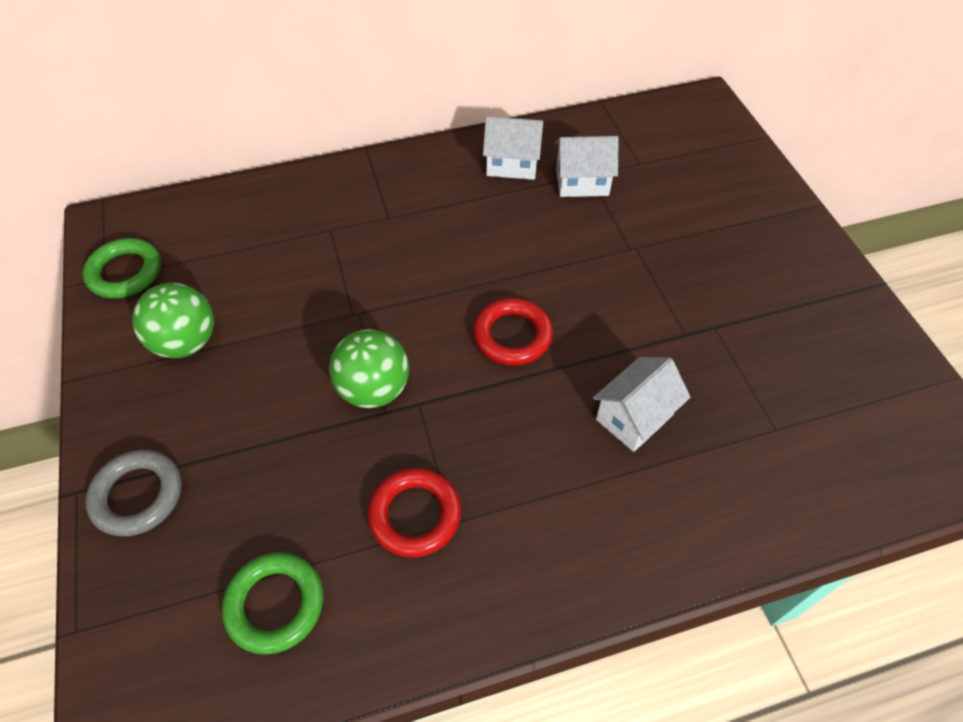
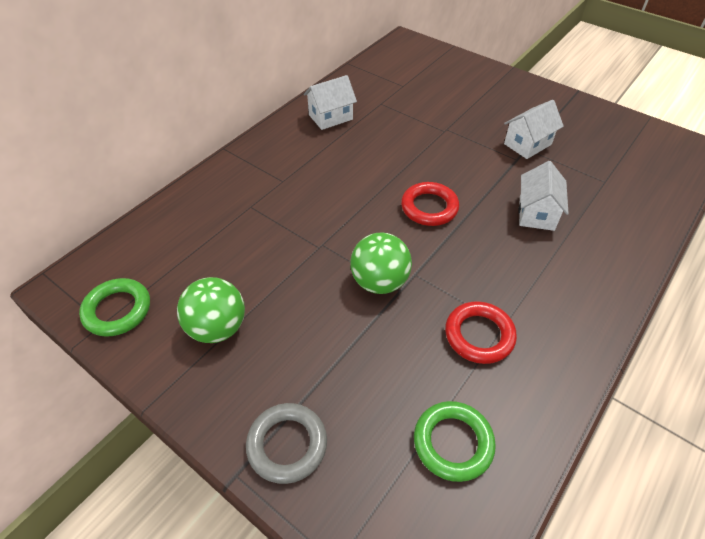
camera: 35 degrees left, 5 degrees down
(582, 182) = (382, 109): white house -> white house (527, 144)

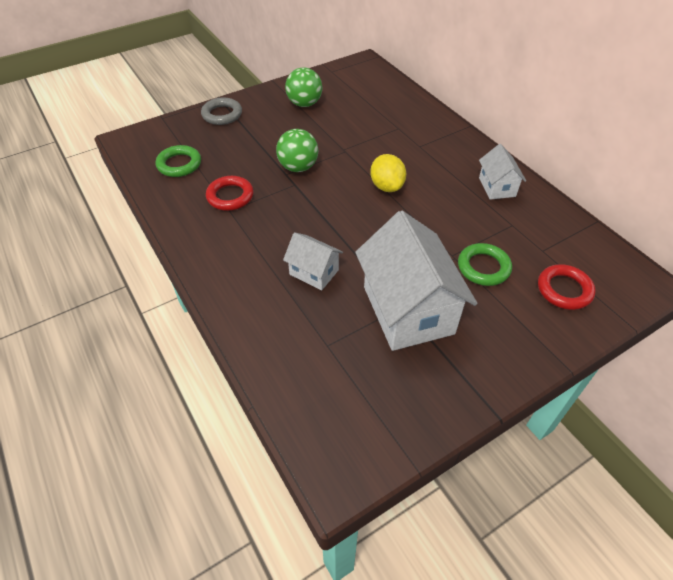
camera: 110 degrees right, 0 degrees up
(117, 310) = (337, 76): green ring -> green ring (483, 267)
(372, 191) = (387, 186): none -> yellow lemon
(429, 207) = (353, 211): red ring -> red ring (564, 290)
(527, 144) = (408, 310): white house -> white house, size x2.00

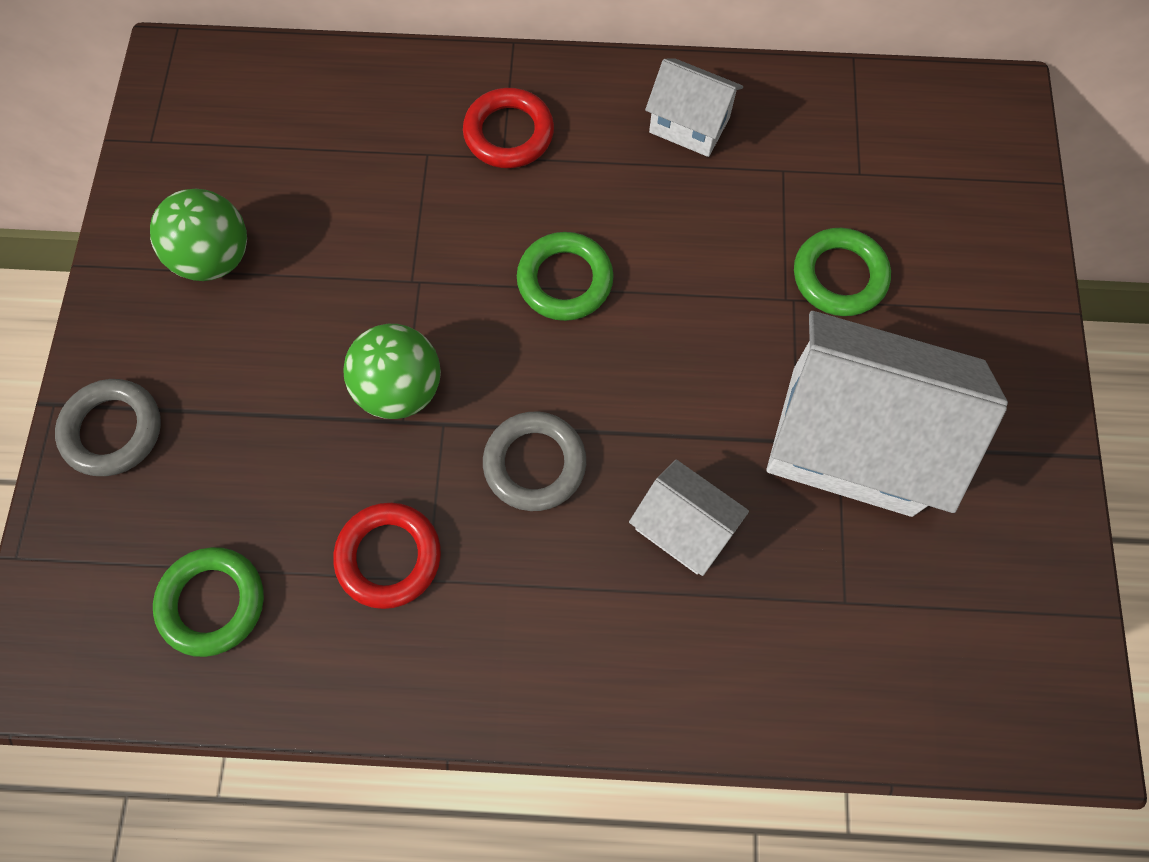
camera: 55 degrees left, 20 degrees up
(301, 215) = (534, 463): none -> grey ring
(314, 272) = (683, 527): white house -> white house turned 60 degrees clockwise
(387, 186) = (565, 280): yellow lemon -> green ring
(564, 290) = (947, 208): red ring -> red ring (509, 133)

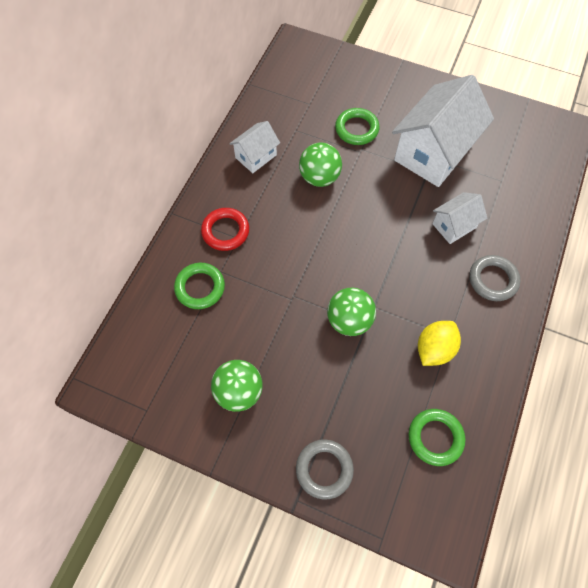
camera: 70 degrees left, 5 degrees down
(389, 557) = (434, 349): red ring -> yellow lemon
(534, 463) = (406, 274): grey ring -> grey ring (493, 280)
(565, 280) = (317, 233): green ring -> green ring (200, 287)
(690, 245) = (319, 177): none -> green ball

